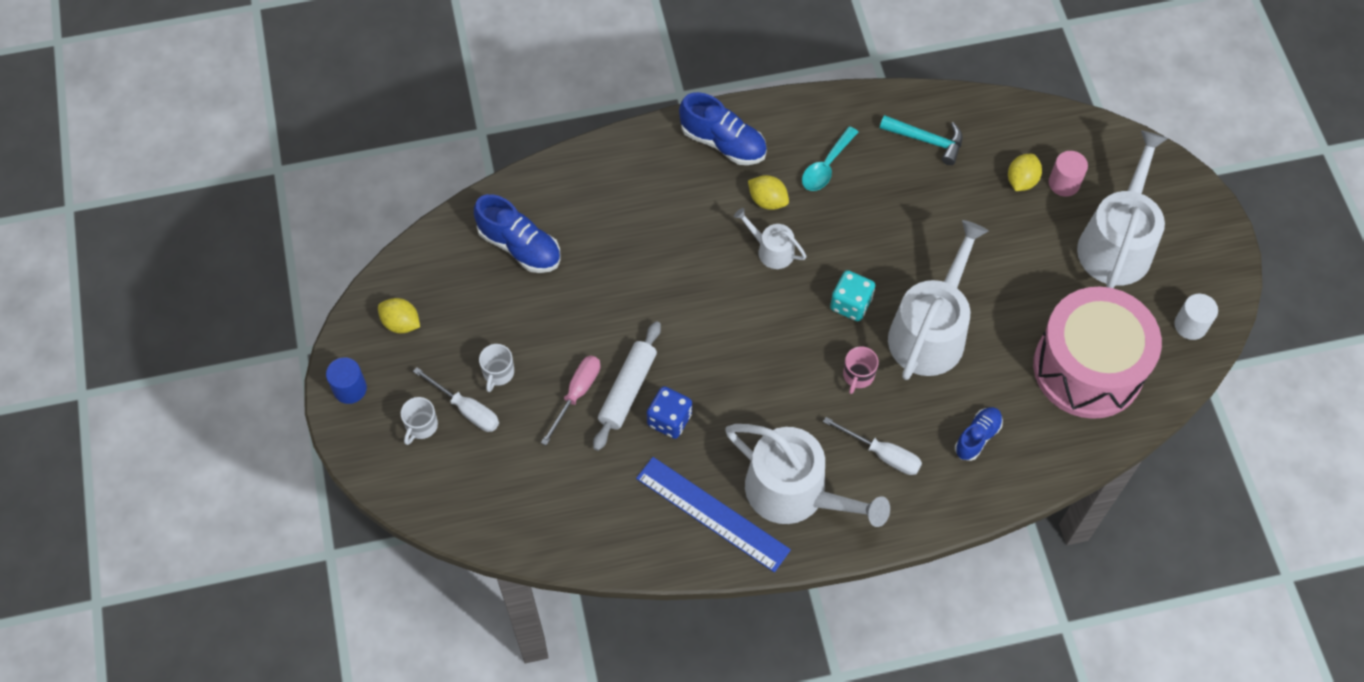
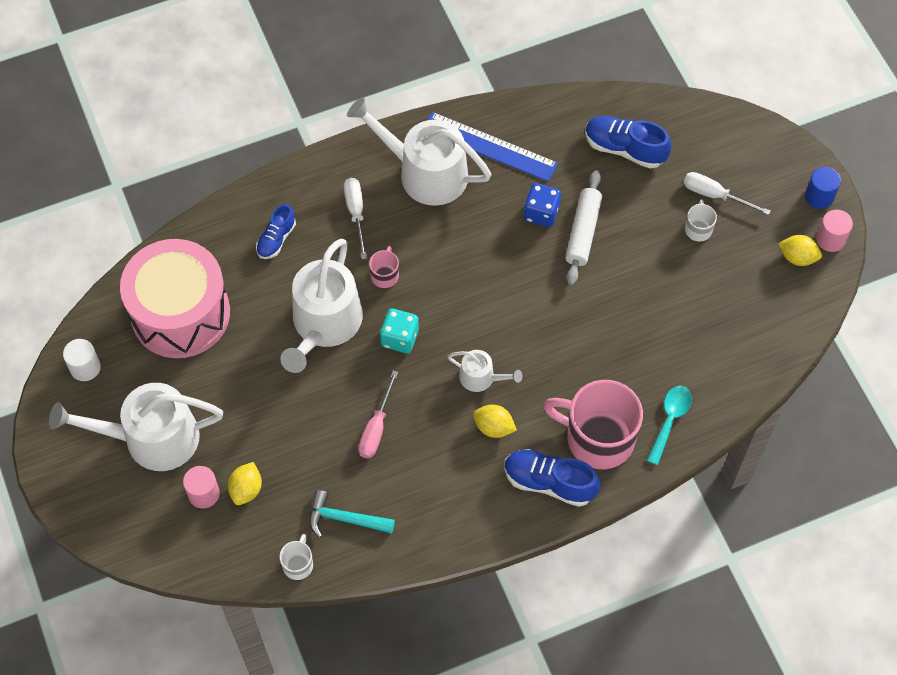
camera: 170 degrees right, 0 degrees up
(357, 338) = (830, 239): none -> pink cylinder
(421, 426) = (748, 176): white mug -> white mug (298, 564)
(519, 246) = (716, 344): blue shoe -> blue shoe (625, 149)
(577, 394) = (625, 222): pink screwdriver -> pink screwdriver (376, 428)
(665, 175) = (598, 438): none -> pink mug
(826, 166) = (442, 473): turquoise spoon -> turquoise spoon (670, 420)
(882, 454) = (356, 213): white screwdriver -> white screwdriver turned 60 degrees clockwise
(1117, 243) = (152, 438): white watering can -> white watering can turned 75 degrees clockwise

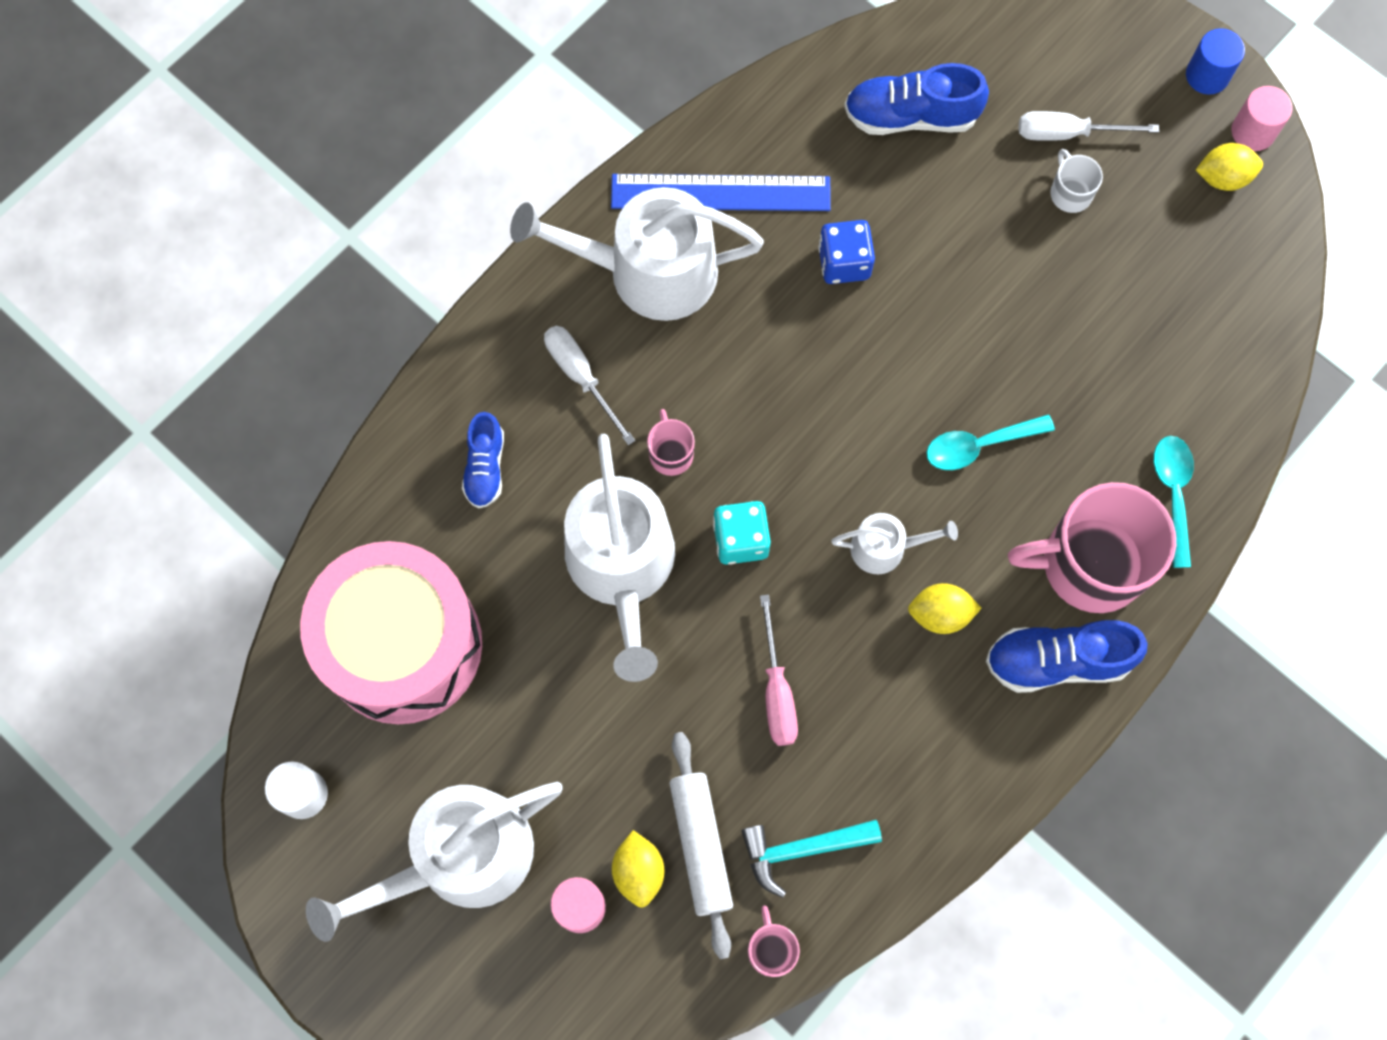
camera: 25 degrees left, 10 degrees up
(298, 564) = (771, 949): white mug -> pink mug
(567, 345) = (979, 445): none -> turquoise spoon
(583, 232) = (916, 266): white rolling pin -> white rolling pin (700, 845)

